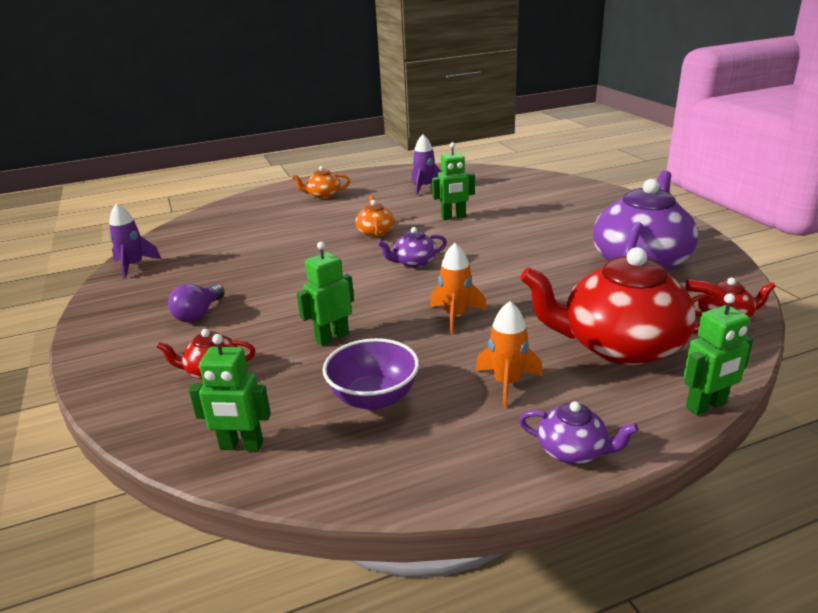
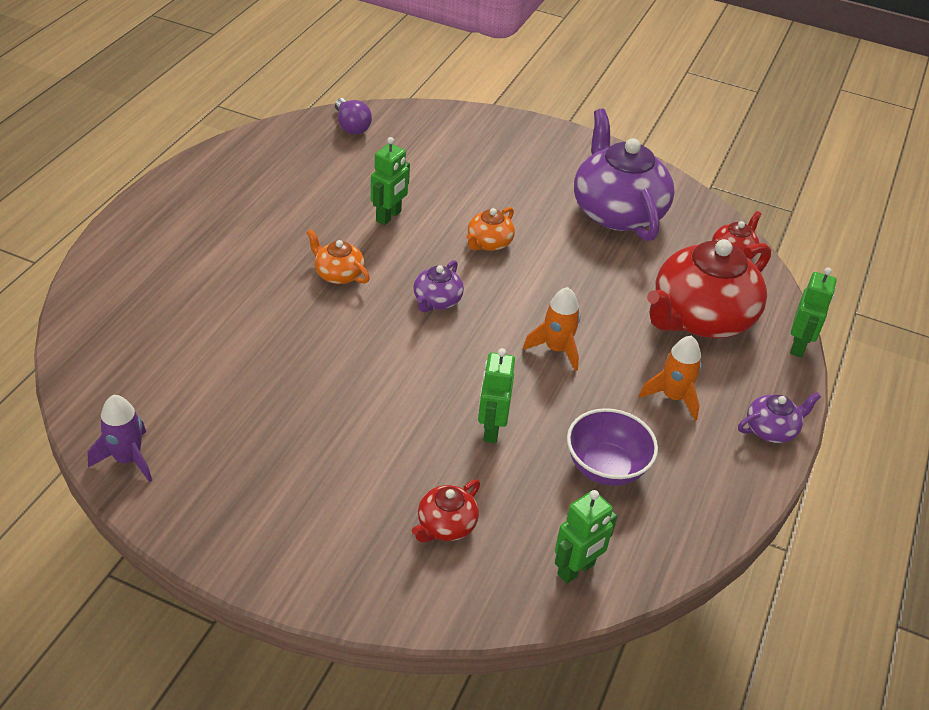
camera: 50 degrees left, 15 degrees up
(199, 314) = (325, 476): purple light bulb -> purple light bulb (351, 126)
(323, 195) = (186, 238): orange teapot -> orange teapot (489, 243)
(425, 187) = (292, 177): purple rocket -> none

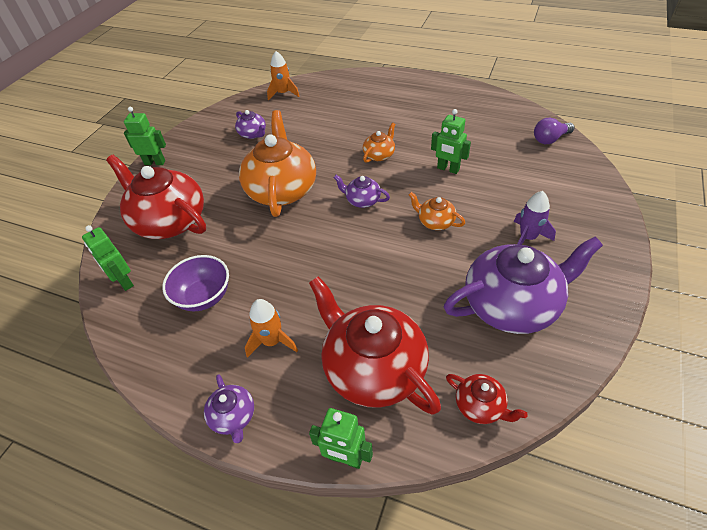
camera: 95 degrees right, 5 degrees up
(128, 459) = (229, 111): purple rocket -> purple rocket (527, 237)
(226, 421) = (253, 134): none -> purple teapot
(395, 384) = (282, 190): none -> orange teapot
(446, 525) = (169, 221): red teapot -> red teapot, size x2.19
(491, 429) = (242, 235): green robot -> green robot (155, 162)
(556, 349) = (320, 266): orange rocket -> orange rocket (283, 93)

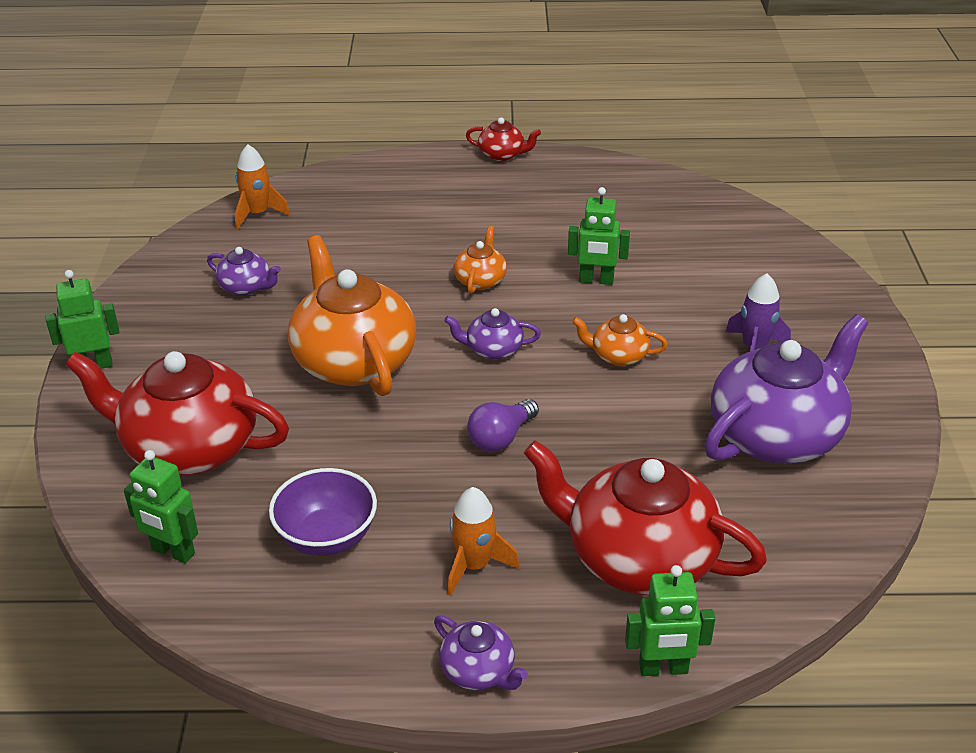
camera: 25 degrees left, 10 degrees down
(480, 406) = (798, 560): red teapot -> red teapot (502, 154)
(550, 139) = (718, 212): purple light bulb -> purple light bulb (501, 438)

